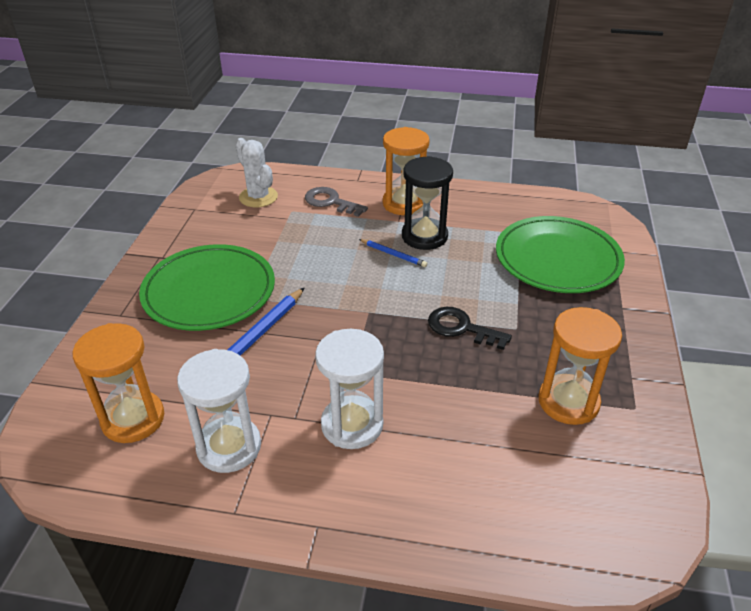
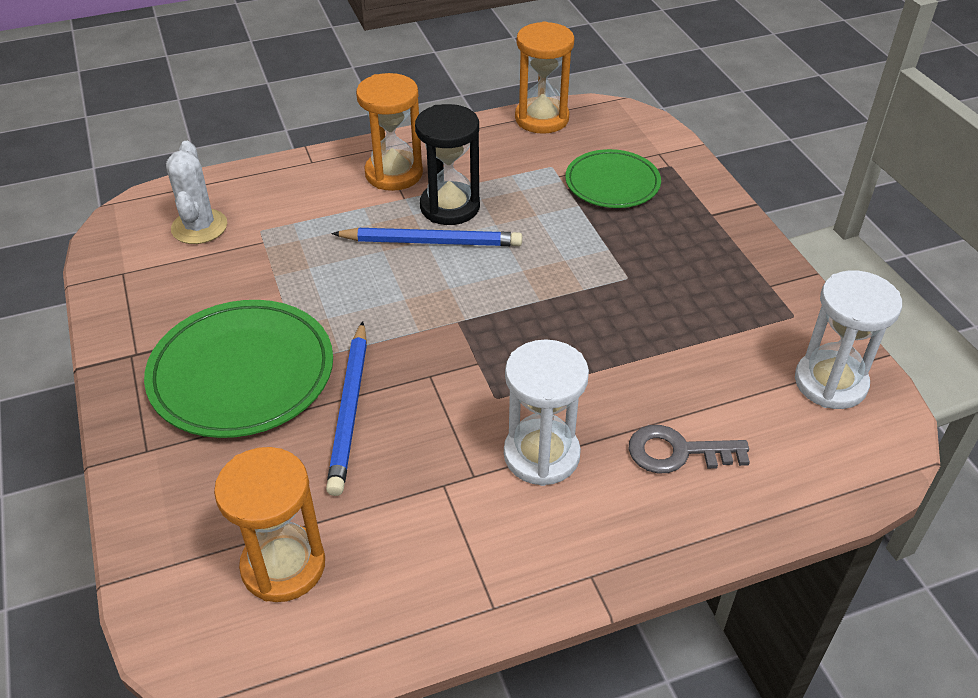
camera: 30 degrees left, 5 degrees up
(229, 447) = (427, 542): white hourglass -> white hourglass (830, 383)
(258, 197) = (199, 227): white cactus -> white cactus turned 60 degrees clockwise
(331, 202) = (301, 202): grey key -> grey key (678, 452)
(393, 254) = (431, 242): blue pencil -> blue pencil, size x1.84
(461, 328) = (572, 300): black key -> none
(557, 259) = (612, 183): green plate -> green plate, size x0.63
(568, 402) = (732, 335): orange hourglass -> orange hourglass (541, 118)

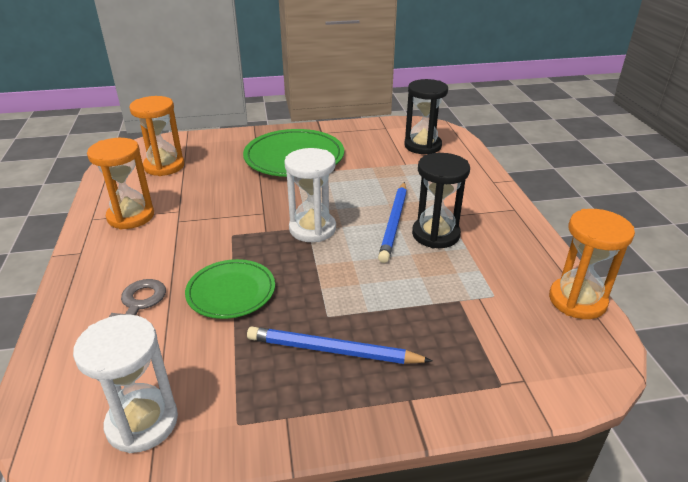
camera: 100 degrees right, 10 degrees down
(199, 227) = (422, 146): white cactus -> black hourglass
(350, 410) = (250, 186): blue pencil -> blue pencil (333, 350)
(394, 173) = (479, 213): orange hourglass -> orange hourglass (131, 216)
(541, 455) = (175, 246): white hourglass -> white hourglass (312, 229)
(612, 183) = (467, 331): green plate -> green plate (231, 292)

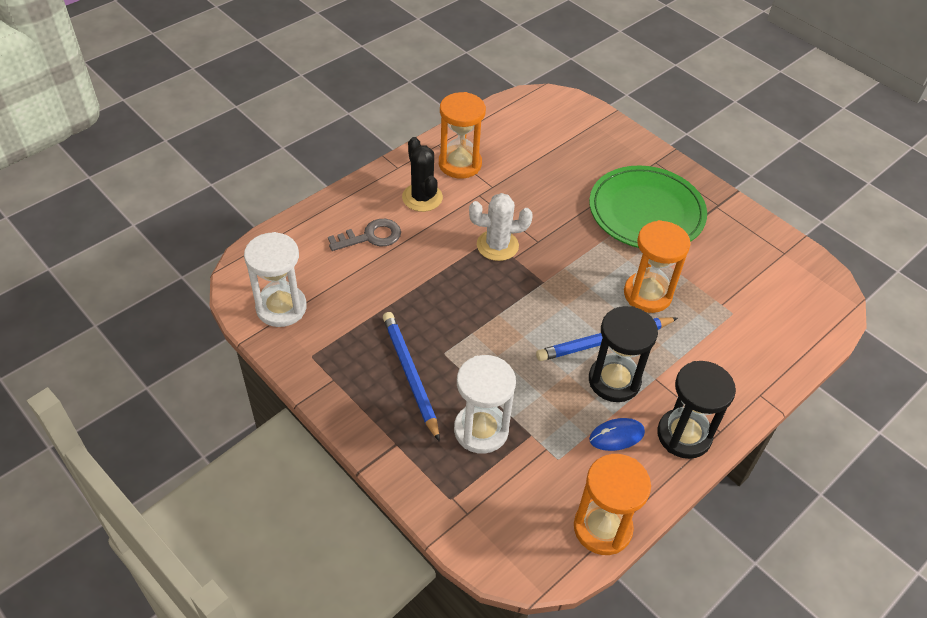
camera: 55 degrees right, 15 degrees up
(136, 253) = (422, 197): none -> black cactus
(164, 166) = (544, 135): orange hourglass -> orange hourglass (647, 294)
(231, 292) = (424, 280): green plate -> none
(243, 234) = (497, 245): none -> white cactus
(312, 229) = (544, 287): white hourglass -> white hourglass (481, 430)
(422, 146) = (776, 302): black hourglass -> black hourglass (684, 435)
(489, 255) = (616, 436): none -> blue mouse

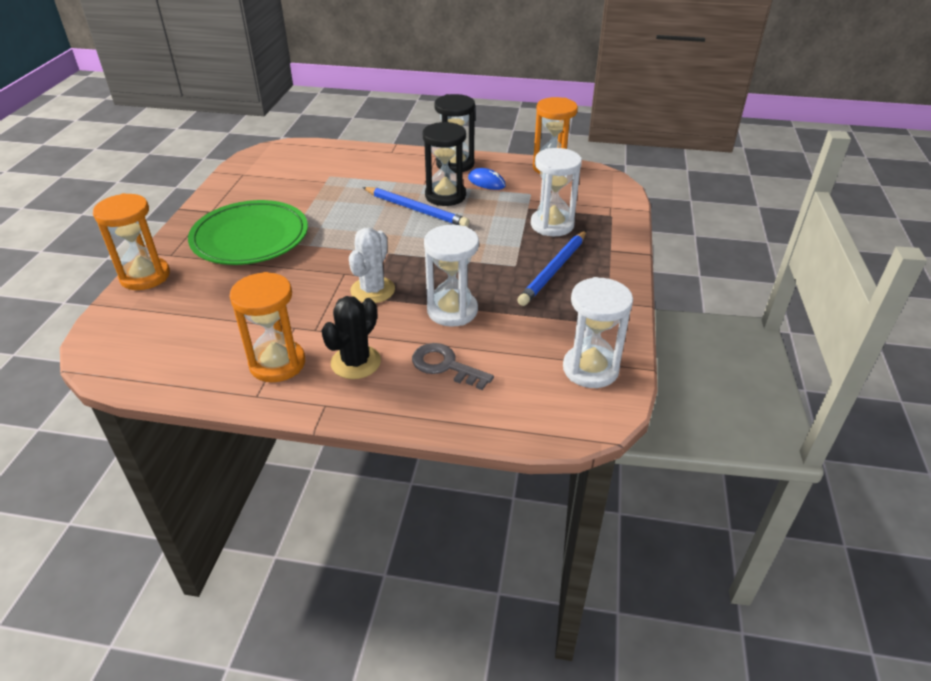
camera: 125 degrees left, 10 degrees down
(425, 275) = (452, 310): none -> white hourglass
(497, 245) = (372, 290): white cactus -> white cactus turned 60 degrees clockwise
(647, 294) = (349, 209): orange hourglass -> orange hourglass (145, 276)

